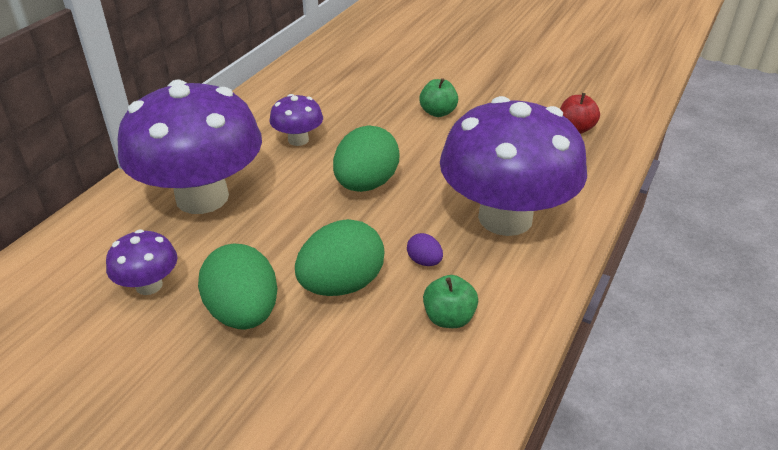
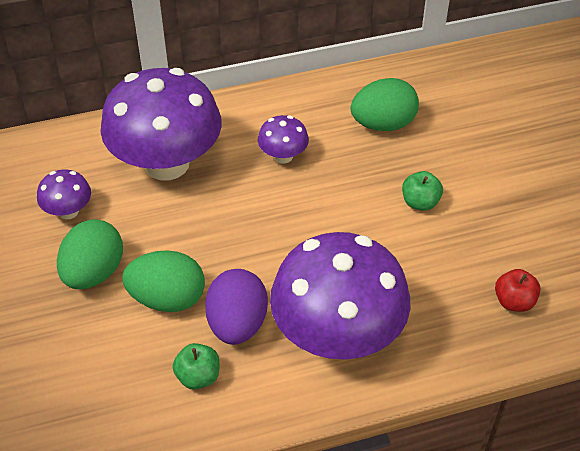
camera: 45 degrees right, 10 degrees up
(366, 184) = (280, 231): green egg -> green egg (383, 124)
(424, 261) = (237, 324): purple egg -> purple egg, size x2.23

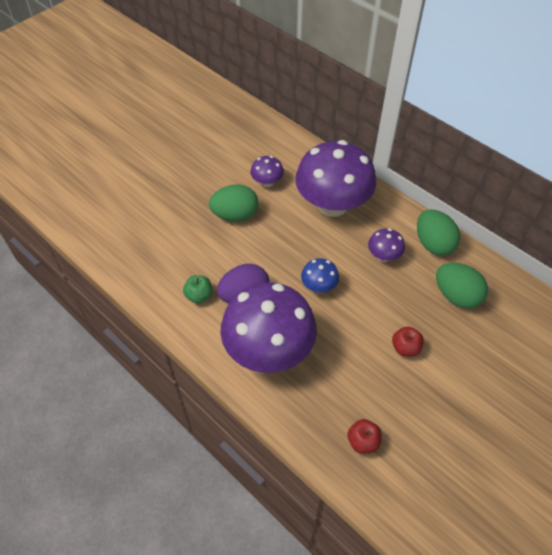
camera: 60 degrees right, 5 degrees up
(167, 299) = (240, 255): green egg -> green egg (433, 244)
(280, 239) = (319, 286): none -> blue mushroom
(420, 202) = (405, 348): green apple -> red apple

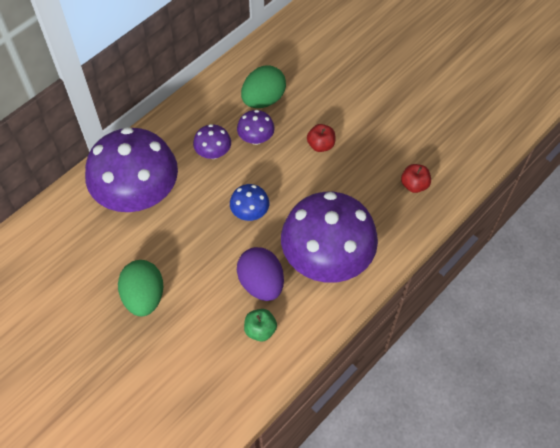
camera: 90 degrees left, 5 degrees up
(267, 182) = (94, 262): purple mushroom -> purple mushroom (256, 138)
(433, 244) = (200, 110): green egg -> none

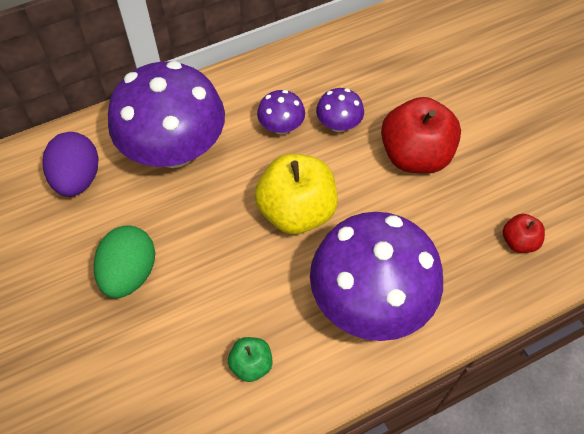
camera: 20 degrees right, 0 degrees up
(250, 213) = (296, 211): blue mushroom -> yellow apple
(261, 283) = (276, 304): purple egg -> purple egg (78, 178)
(263, 100) = (365, 82): green egg -> none
(320, 145) = (415, 156): red apple -> red apple, size x2.05

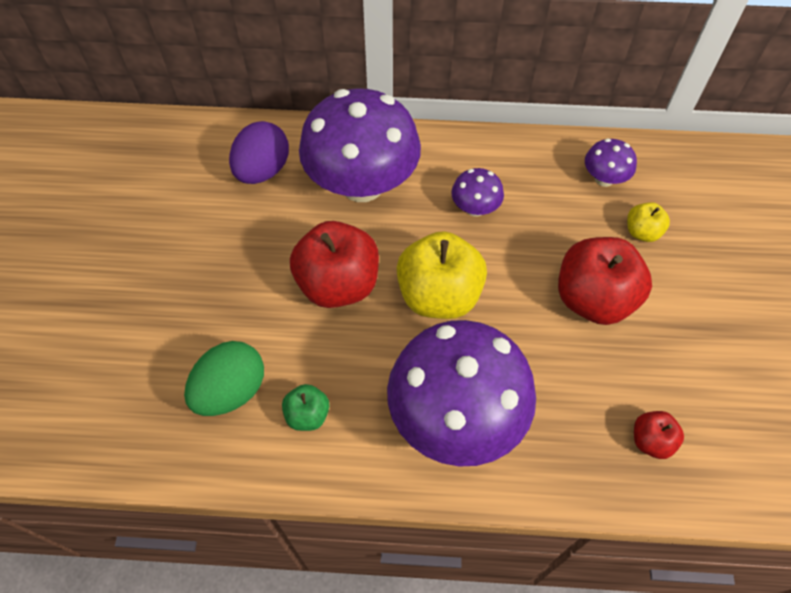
camera: 30 degrees right, 0 degrees up
(130, 273) = (254, 276): green egg -> green egg (231, 391)
(208, 243) = (338, 284): none -> red apple
(338, 124) = (533, 232): purple mushroom -> purple mushroom (604, 178)
(418, 87) = (642, 232): none -> yellow apple

